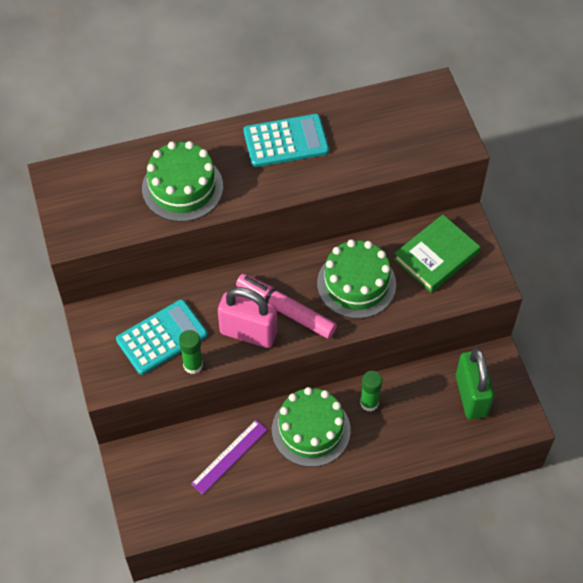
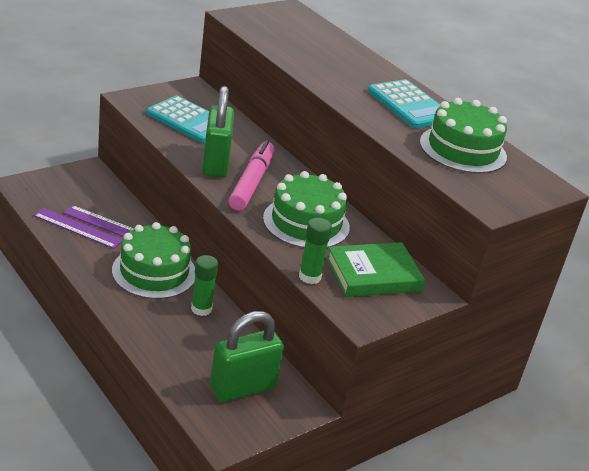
camera: 65 degrees right, 25 degrees down
(182, 187) = (319, 59): green cake -> green cake (463, 149)
(193, 365) = (167, 137): green glue stick -> green glue stick (309, 277)
(230, 484) = (78, 228): none -> purple ruler
(248, 332) = (215, 163): pink padlock -> green padlock
(436, 256) = (373, 275): green book -> green book turned 45 degrees counterclockwise

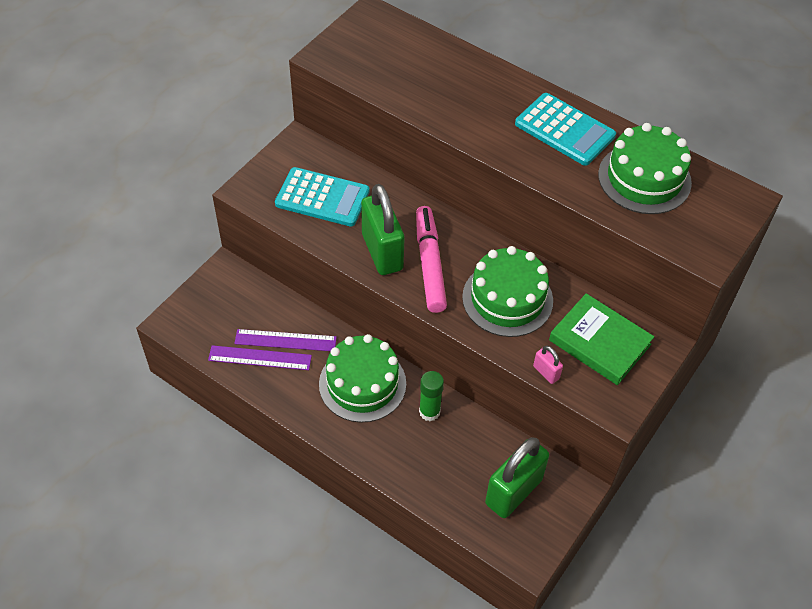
camera: 15 degrees left, 20 degrees up
(309, 277) = (546, 372): green glue stick -> pink padlock
(373, 275) = (599, 342): green book -> green book turned 75 degrees clockwise

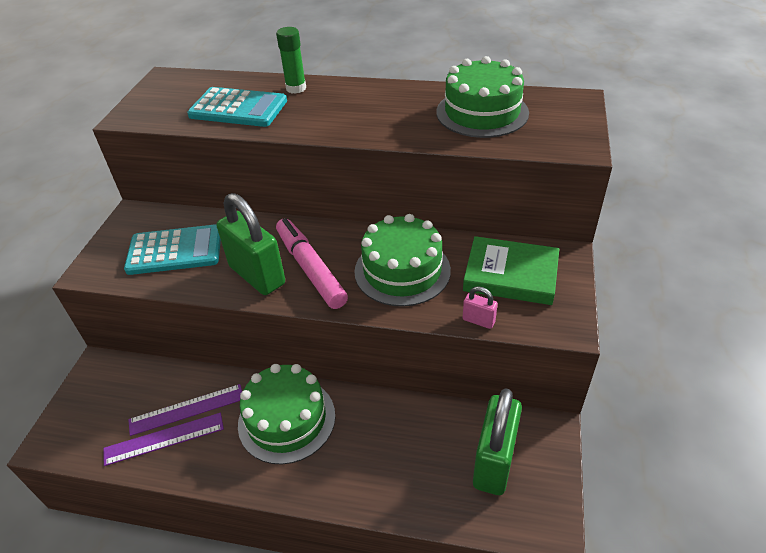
camera: 20 degrees left, 10 degrees down
(429, 411) = (368, 418): green glue stick -> green glue stick (296, 88)
(564, 130) = (388, 102): turquoise calculator -> turquoise calculator (238, 108)

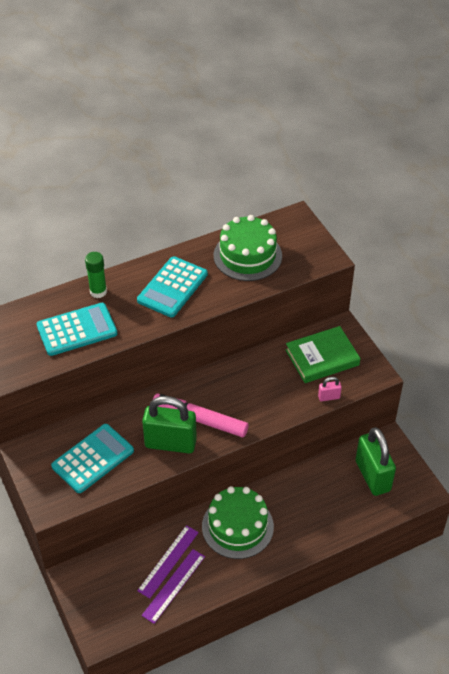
camera: 40 degrees left, 5 degrees up
(369, 110) = (172, 287): none -> turquoise calculator
(402, 271) = (258, 389): green cake -> none

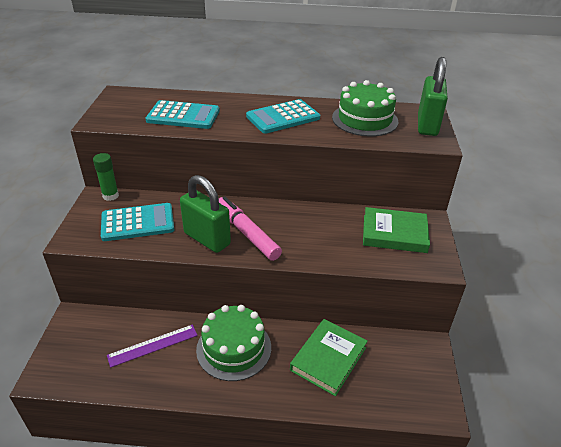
camera: 30 degrees right, 10 degrees down
(98, 292) = (224, 102): green glue stick -> green glue stick (110, 196)
(174, 585) = (138, 368): purple ruler -> none
(318, 494) = (328, 359): none -> green book
(329, 397) = (378, 265): pink padlock -> none
(372, 476) = (394, 369): green padlock -> green padlock (427, 125)

